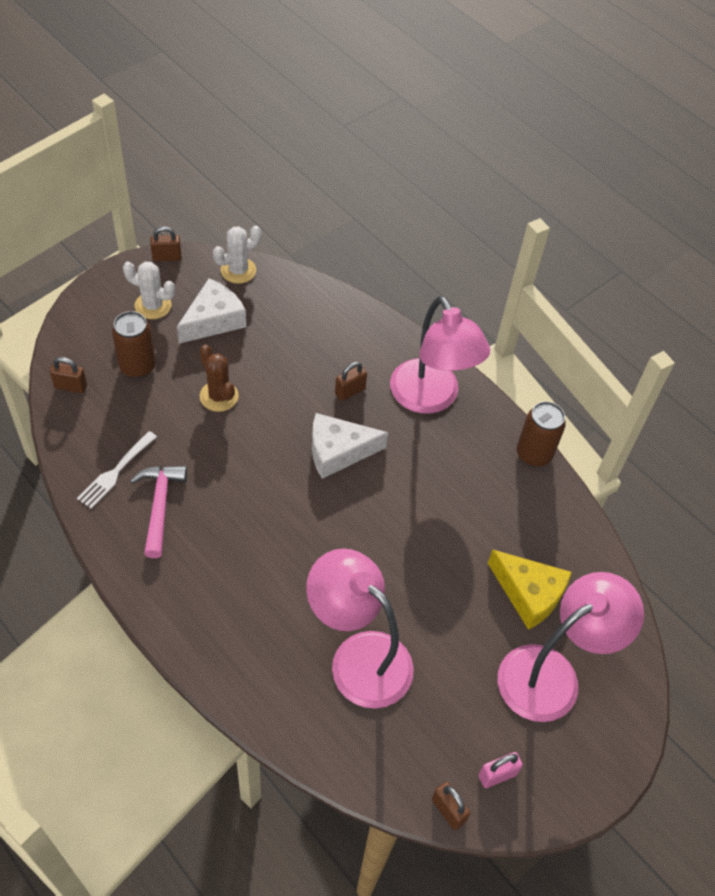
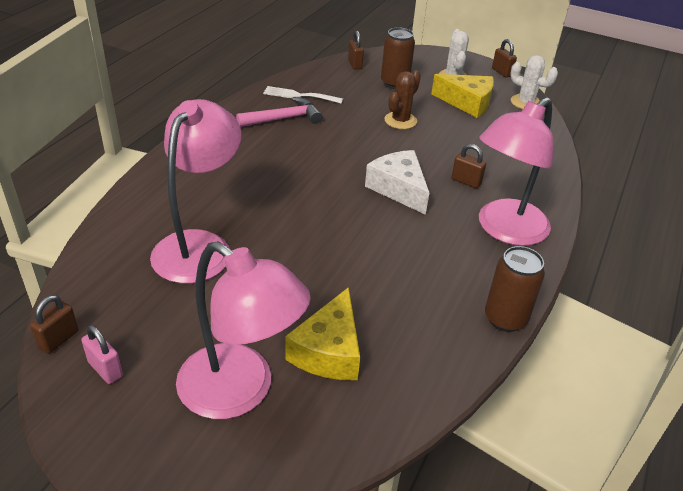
camera: 70 degrees right, 15 degrees down
(213, 320) = (467, 103): white cheese -> yellow cheese

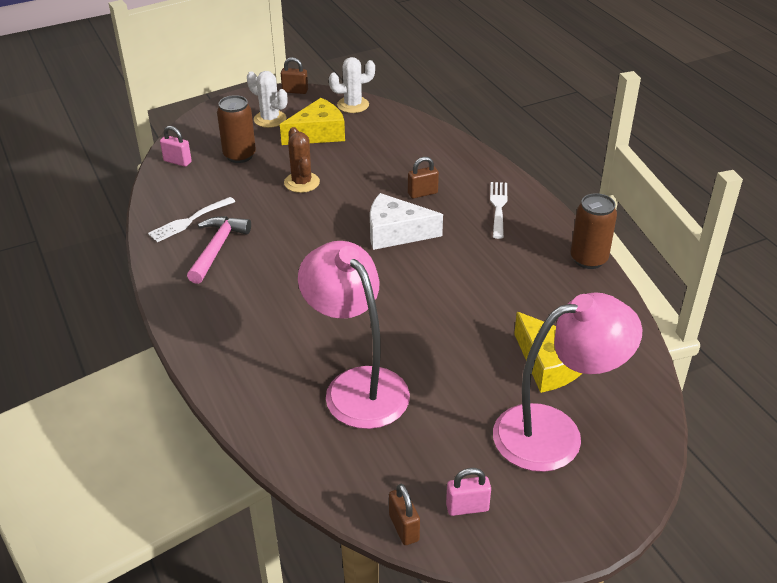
camera: 50 degrees left, 0 degrees up
(355, 64) = (177, 161): brown padlock -> pink padlock
(504, 230) = (498, 207): pink lamp -> white fork

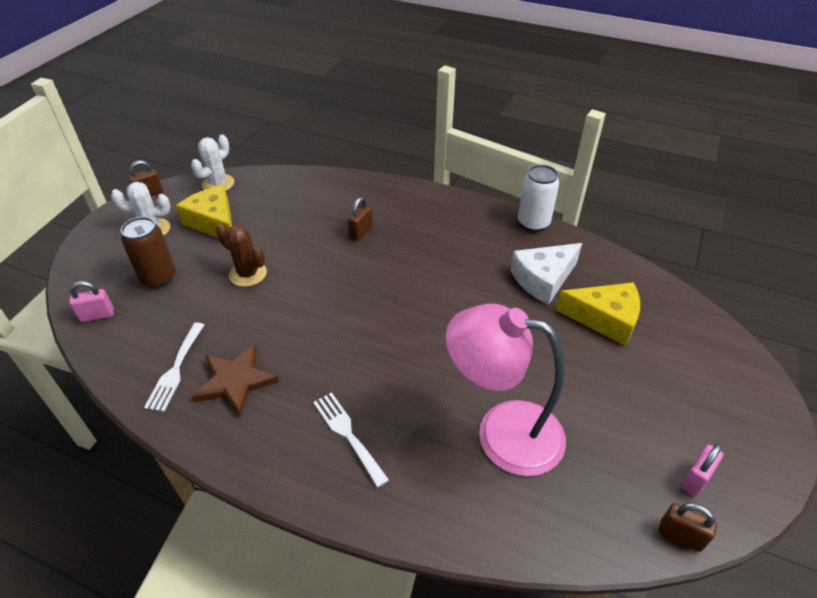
camera: 40 degrees left, 5 degrees up
(217, 248) = (235, 381): pink hammer -> brown star
(318, 134) = (214, 222): yellow cheese -> yellow cheese turned 60 degrees counterclockwise
(396, 233) = (378, 277): white cheese -> white cheese (543, 279)
(498, 207) = (429, 215): white fork -> white fork (347, 434)
(555, 433) = (670, 372): pink lamp -> none
(588, 259) = (533, 223): brown can -> white can

